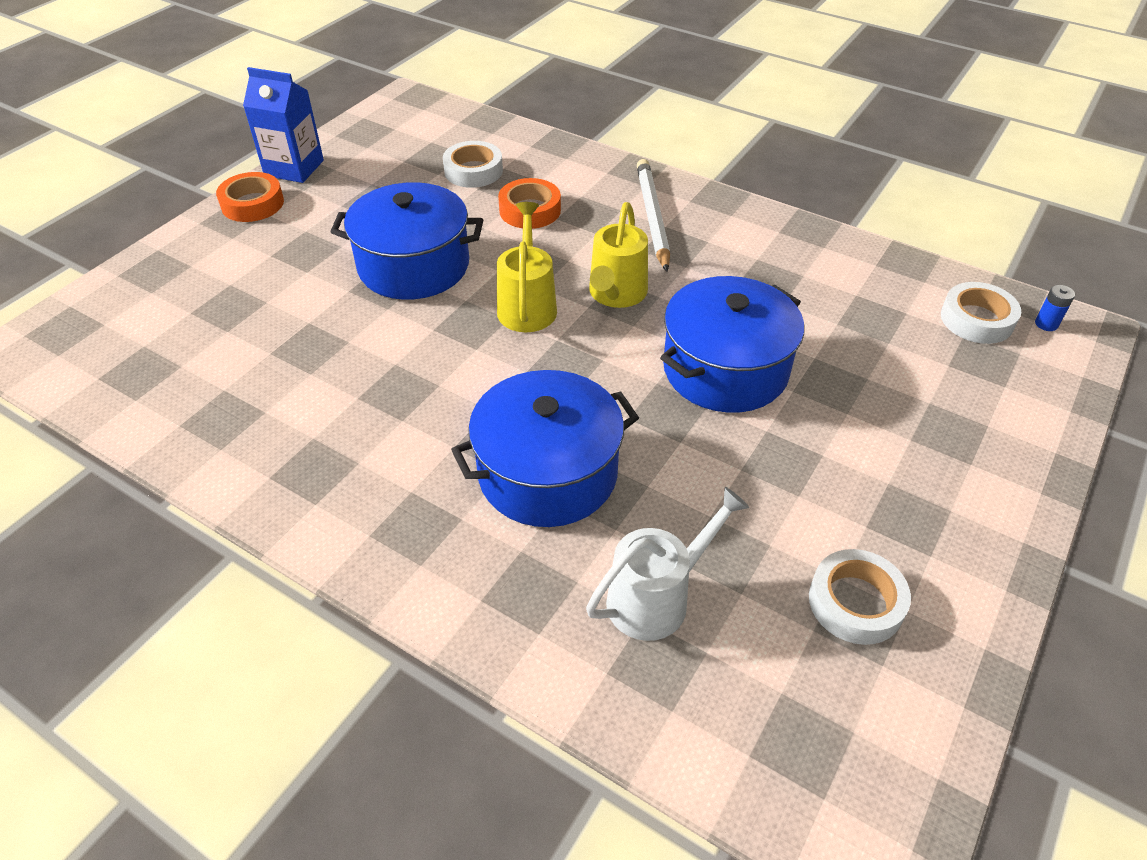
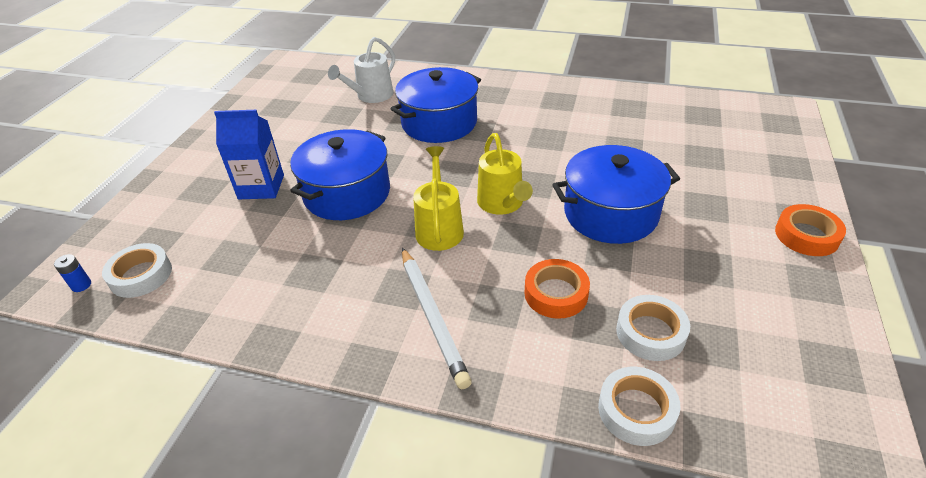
camera: 165 degrees right, 5 degrees down
(294, 168) = (830, 286): blue carton -> blue carton (261, 187)
(855, 602) = (280, 111): white tape -> white tape (636, 410)

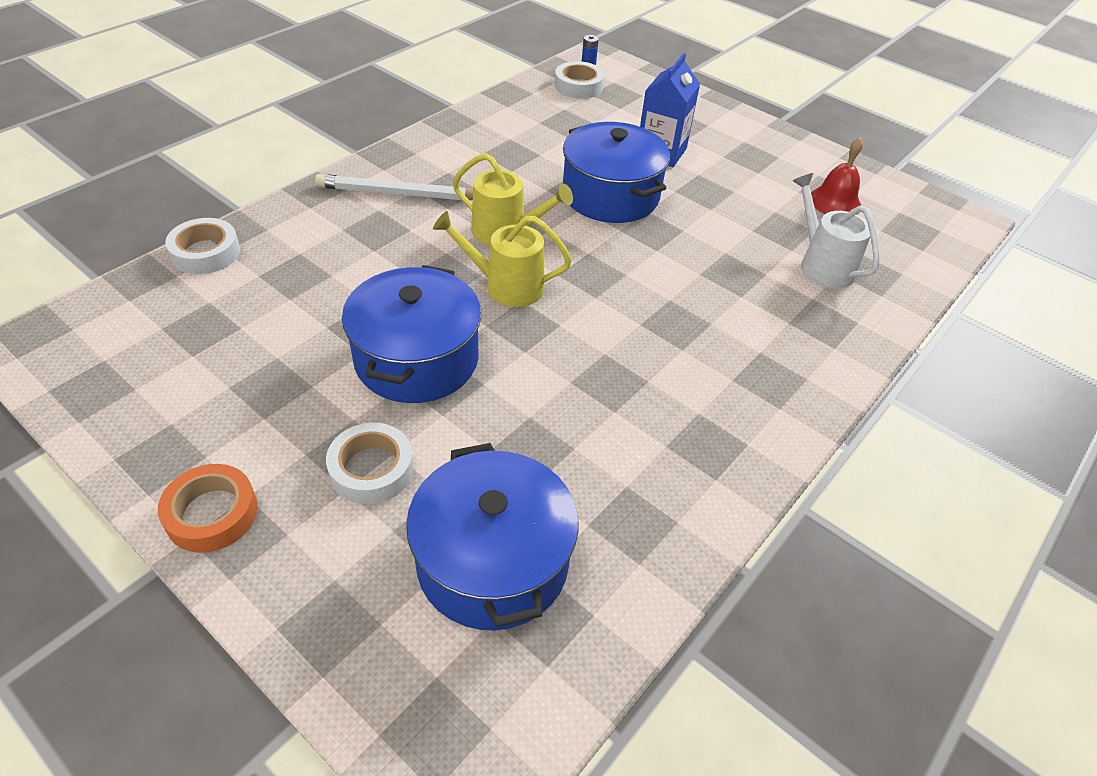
camera: 110 degrees right, 5 degrees up
(292, 103) = (835, 202): none -> red bell
(439, 123) = (713, 299): blue pot -> blue pot (492, 562)
(556, 294) = (352, 266): orange tape -> none
(650, 333) = (252, 298): white tape -> white tape (371, 469)

